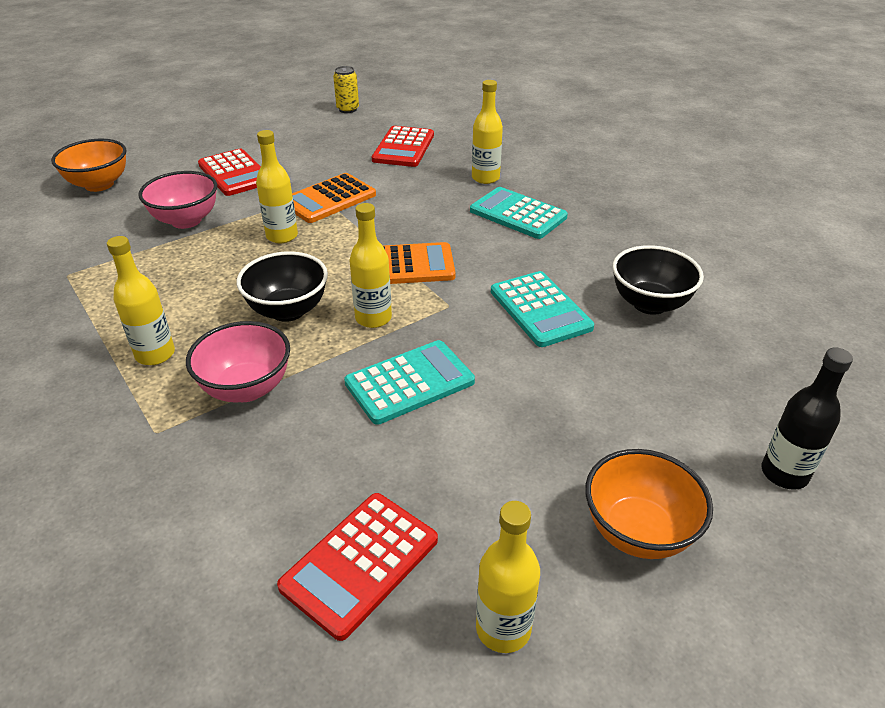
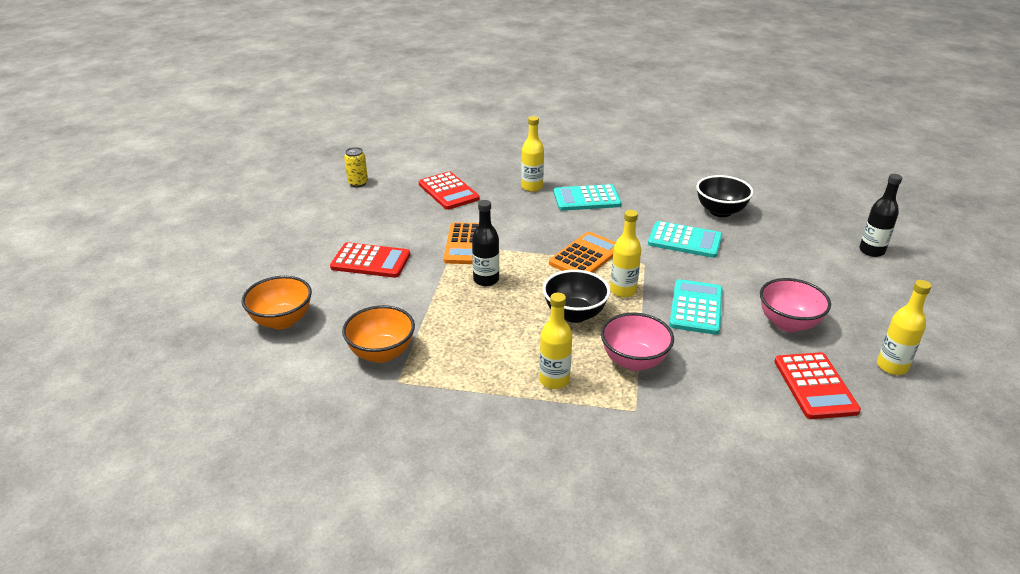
camera: 45 degrees left, 5 degrees down
(186, 220) = (404, 306): pink bowl -> pink bowl (788, 323)
(282, 236) = (486, 280): yellow bottle -> black bottle
(638, 531) = (869, 303): orange bowl -> orange bowl (381, 353)

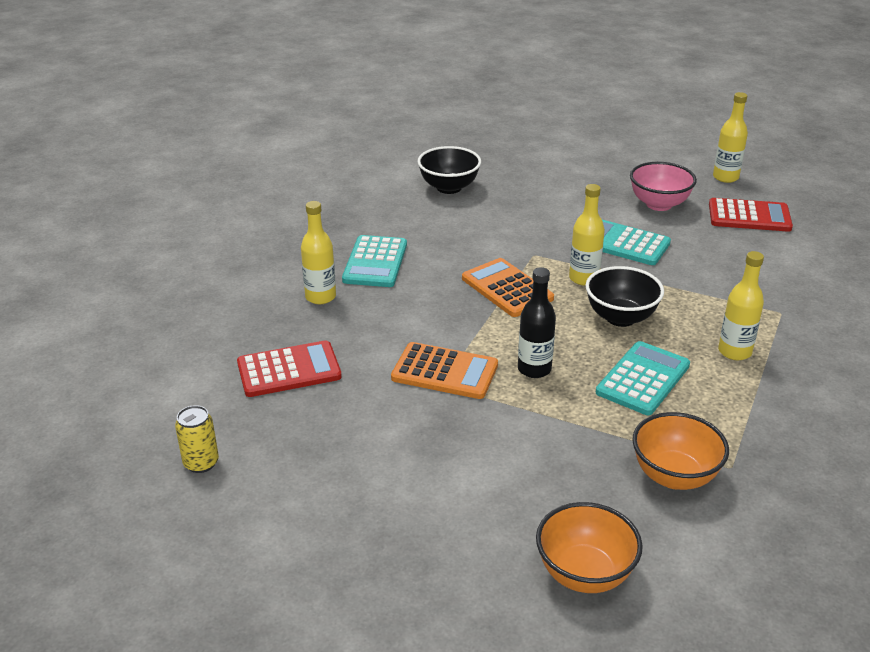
camera: 75 degrees left, 0 degrees up
(370, 261) = (453, 468): red calculator -> none
(634, 361) = (707, 297): pink bowl -> none
(684, 240) = (498, 221): turquoise calculator -> turquoise calculator (643, 379)
(871, 251) = (554, 136): black bottle -> none

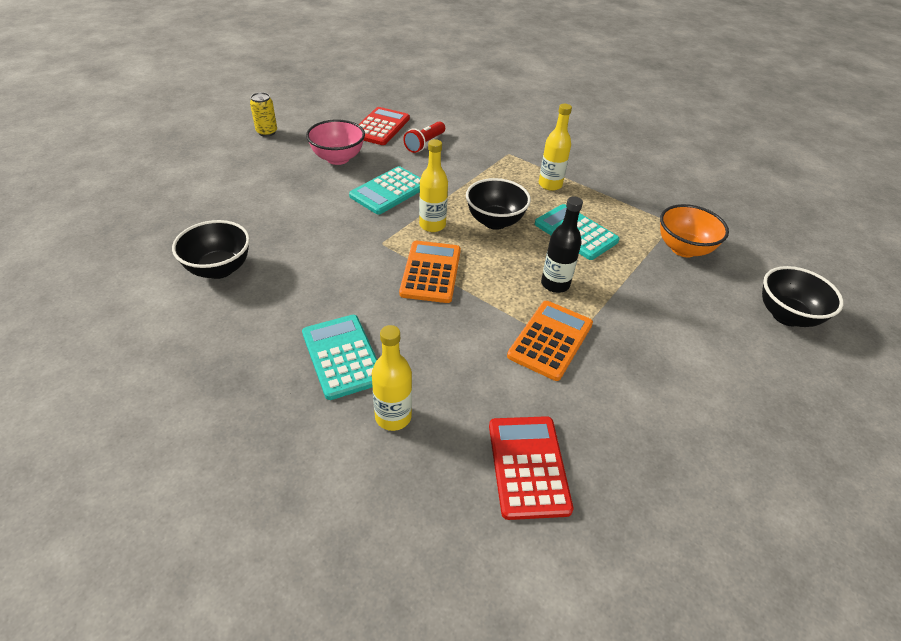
camera: 80 degrees left, 10 degrees up
(201, 463) = (686, 574): yellow can -> yellow can (267, 132)
(375, 262) = (342, 356): turquoise calculator -> turquoise calculator turned 135 degrees counterclockwise
(507, 288) = (431, 272): orange calculator -> orange calculator turned 120 degrees clockwise
(584, 574) = (786, 316): orange bowl -> black bowl
(725, 177) = (317, 119): yellow bottle -> none
(742, 250) = (425, 144): none -> red flashlight

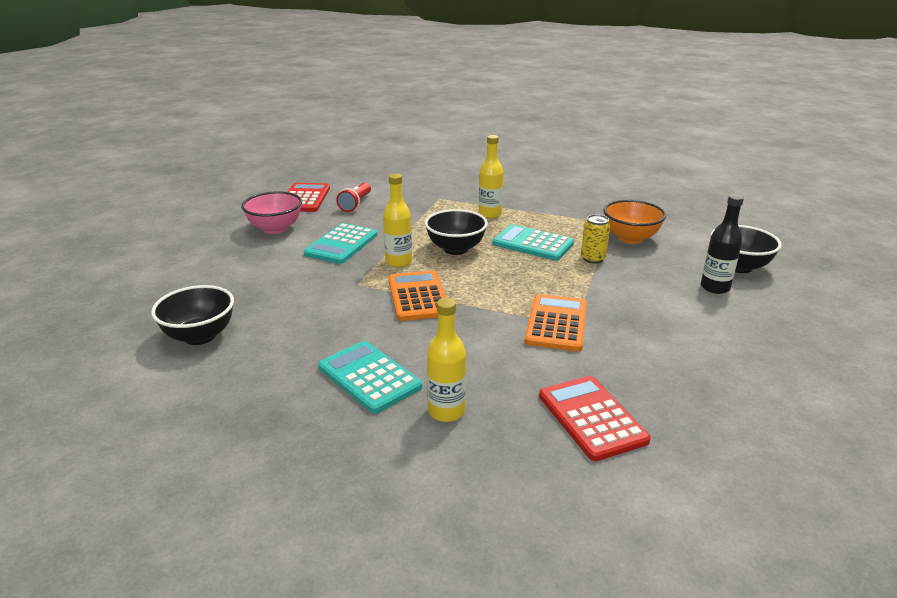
camera: 15 degrees left, 15 degrees down
(267, 132) = (188, 220): yellow can -> yellow can (593, 259)
(555, 284) = (537, 283): black bottle -> black bottle (715, 287)

